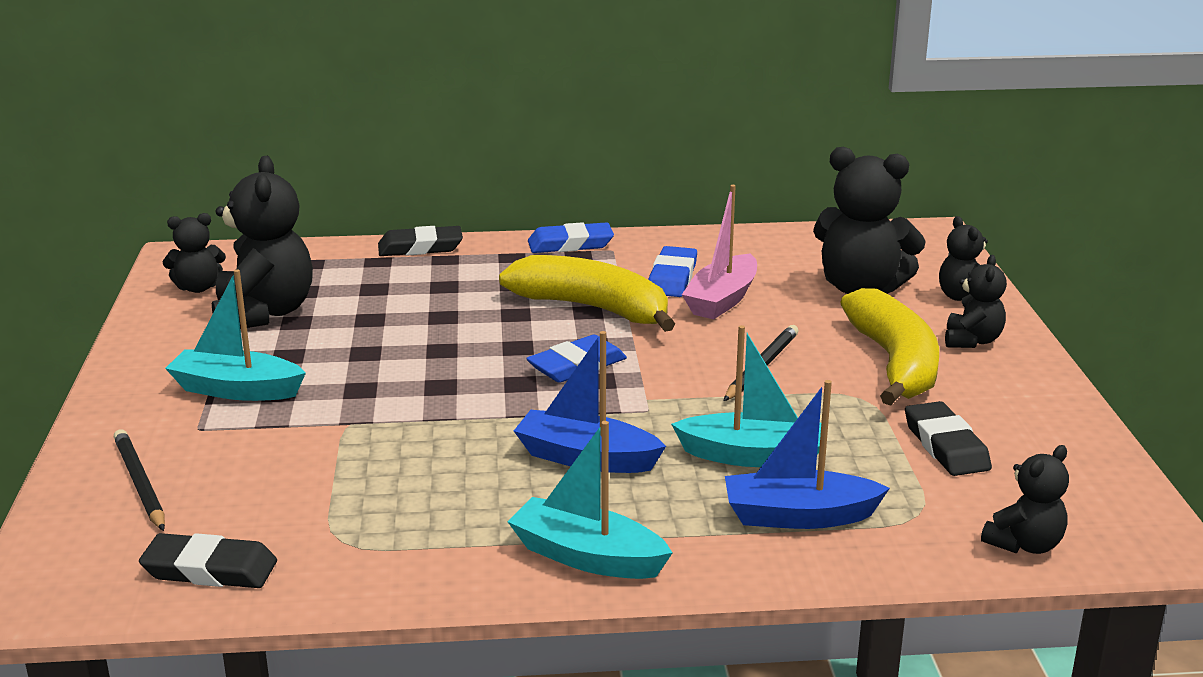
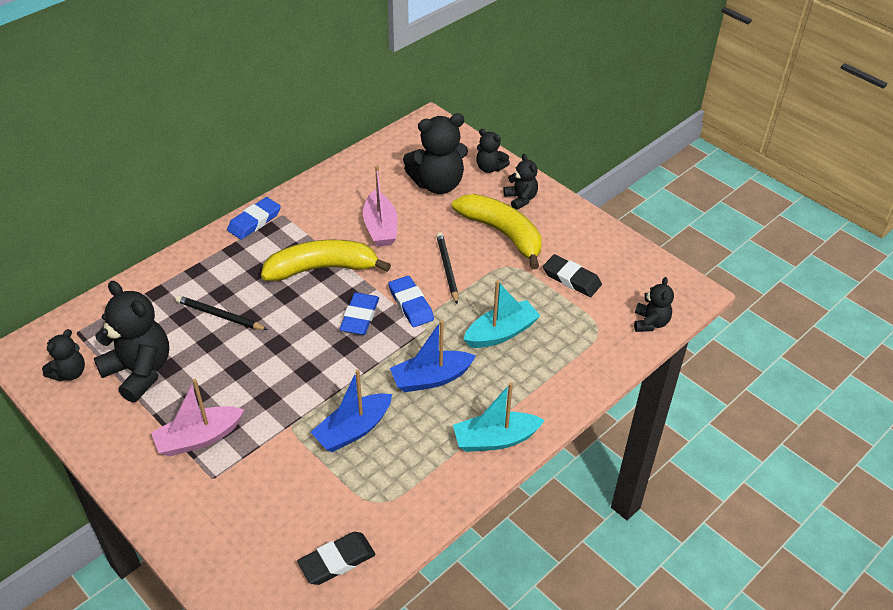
camera: 40 degrees left, 20 degrees up
(140, 483) = (230, 534): black pencil -> black pencil (220, 315)
(237, 390) = (199, 438): turquoise boat -> pink boat
(420, 247) = (169, 267): black eraser -> none
(672, 278) = (338, 222): blue eraser -> blue eraser (411, 304)
(798, 516) = (555, 359): blue boat -> blue boat (353, 430)

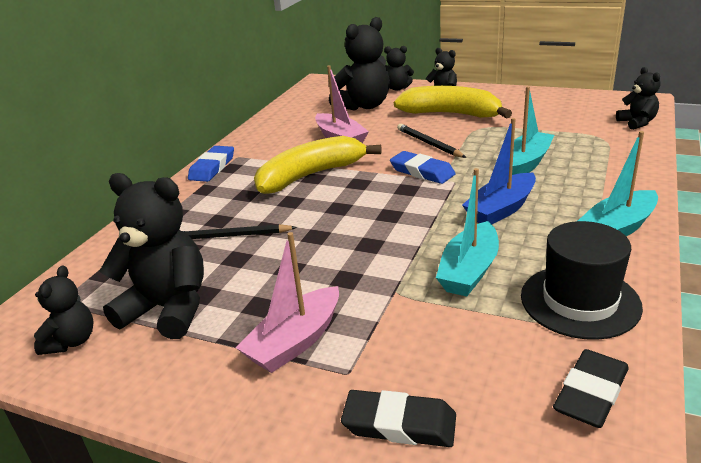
camera: 20 degrees left, 15 degrees down
(353, 430) = (469, 271): blue boat -> turquoise boat
(360, 317) = (382, 193): blue eraser -> none
(399, 492) = (580, 301): none -> black hat
(571, 279) = (540, 120): black eraser -> black eraser (399, 424)

